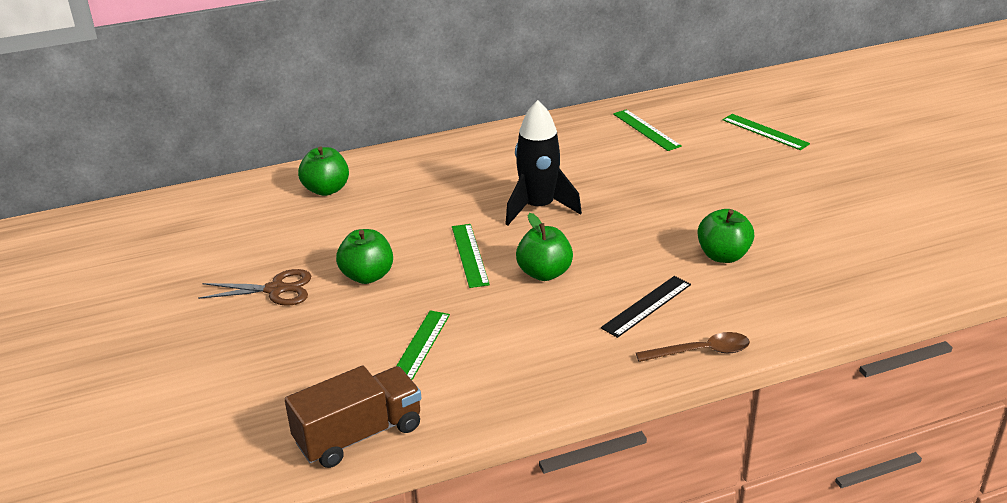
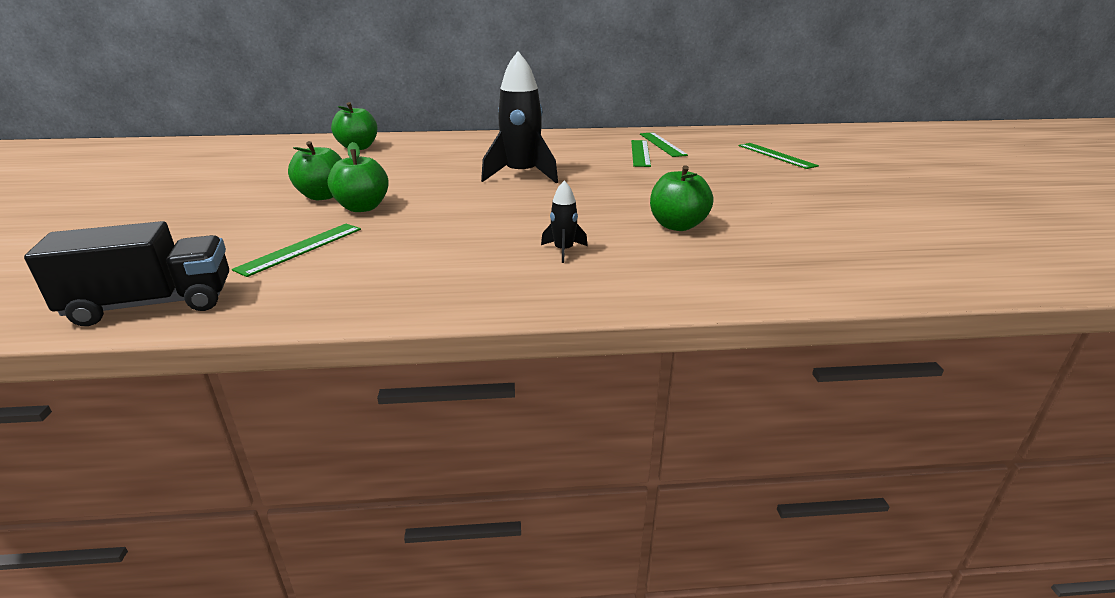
camera: 15 degrees right, 5 degrees down
(276, 290) = (237, 194): brown scissors -> none
(359, 435) = (152, 304): brown truck -> black truck
(470, 255) = (427, 195): green ruler -> green ruler (640, 153)
(544, 273) = (483, 214): green apple -> green apple (362, 207)
(647, 306) = (563, 251): black ruler -> black rocket
(701, 352) = (593, 296): brown spoon -> none

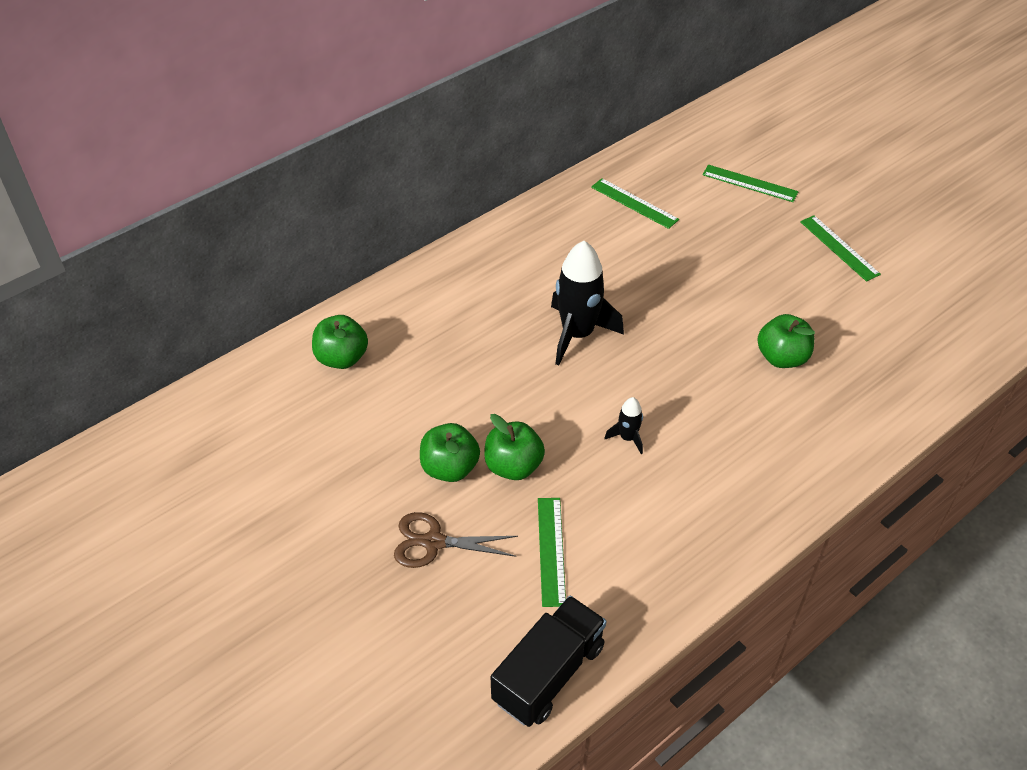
camera: 35 degrees left, 20 degrees up
(241, 218) = (433, 542): none -> brown scissors
(563, 251) = (741, 439): black rocket -> black rocket (627, 438)
(640, 153) = (633, 233): green ruler -> green ruler (839, 247)

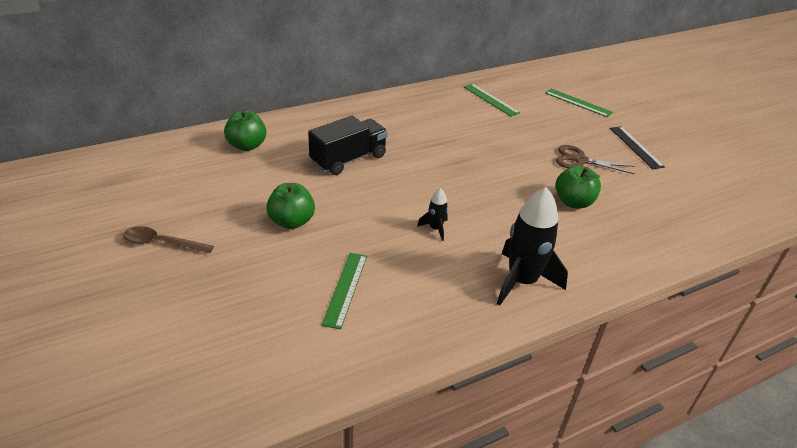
camera: 10 degrees right, 10 degrees down
(305, 537) = (162, 243): none -> brown spoon
(433, 542) = (256, 265): brown scissors -> brown scissors (580, 160)
(513, 466) = (340, 229): green apple -> none
(548, 673) = (305, 375): black truck -> black truck (348, 159)
(577, 334) = (422, 162): black rocket -> black rocket (522, 281)
(839, 247) = (636, 147): green ruler -> black ruler

